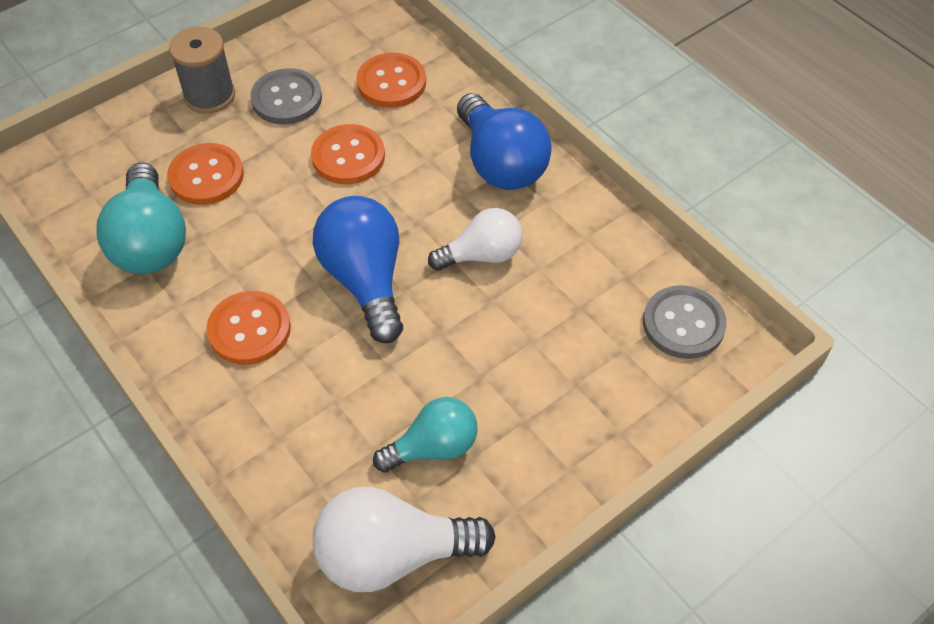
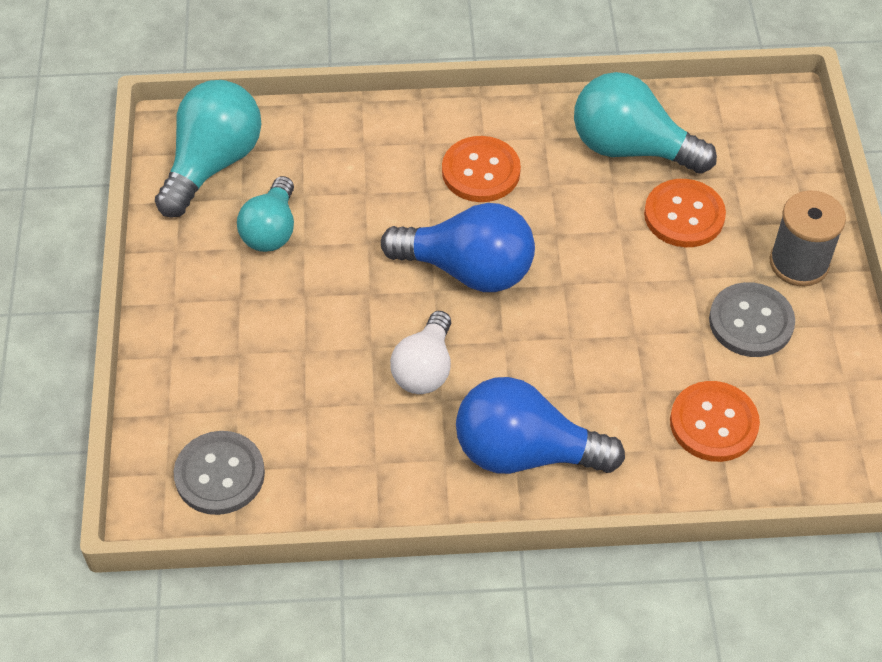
camera: 125 degrees right, 0 degrees up
(348, 156) = (630, 332): orange button -> none
(392, 555) = (213, 163): white light bulb -> turquoise light bulb

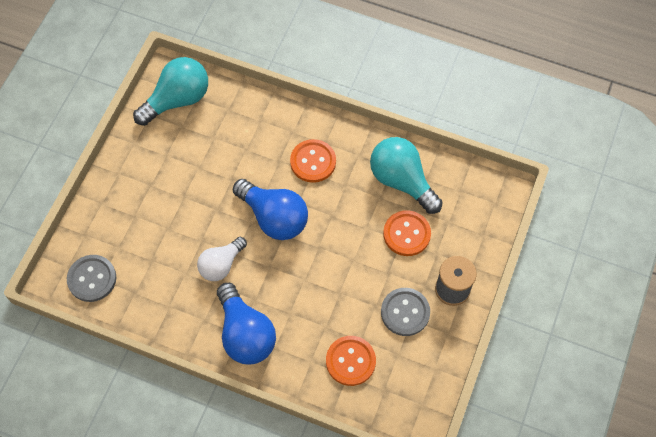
camera: 25 degrees right, 10 degrees up
(271, 230) = (187, 151): turquoise light bulb -> none
(525, 452) = (245, 334): blue light bulb -> blue light bulb turned 150 degrees counterclockwise

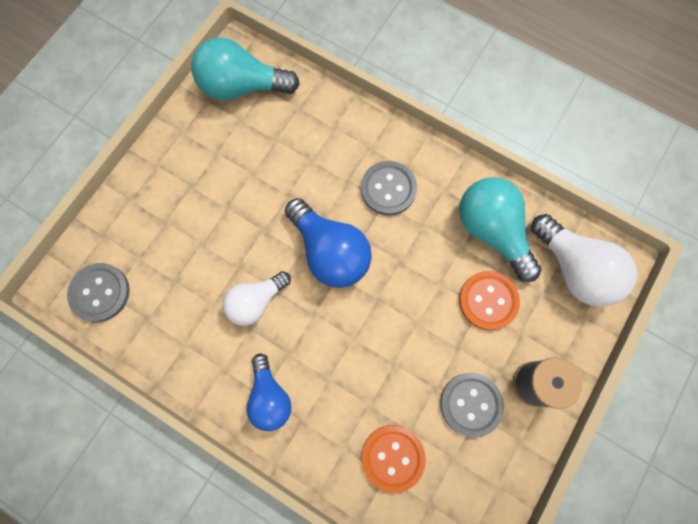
camera: 10 degrees right, 10 degrees up
(177, 100) = (242, 86): turquoise light bulb -> turquoise light bulb turned 150 degrees counterclockwise
(245, 334) = (269, 397): blue light bulb -> blue light bulb, size x0.65
(313, 162) = (388, 189): orange button -> grey button
(471, 199) = (574, 269): none -> white light bulb

